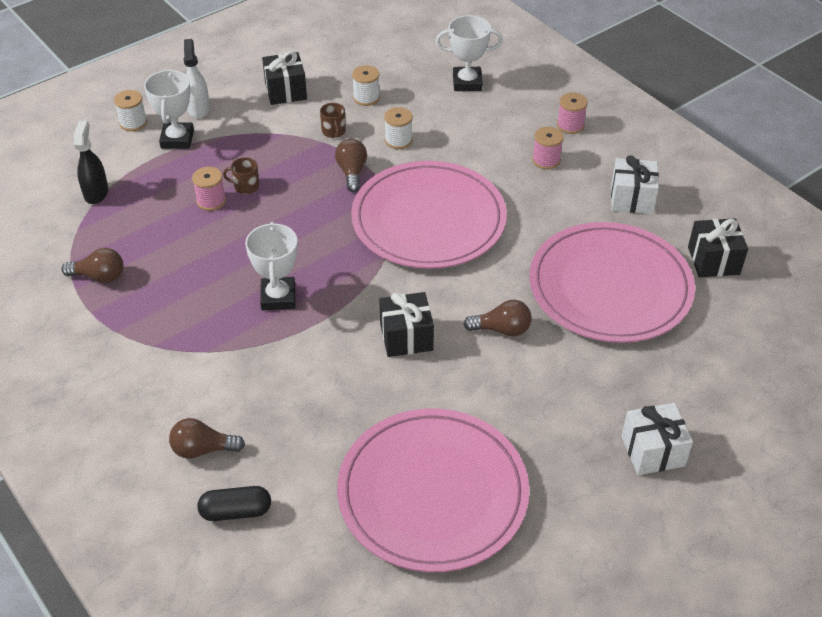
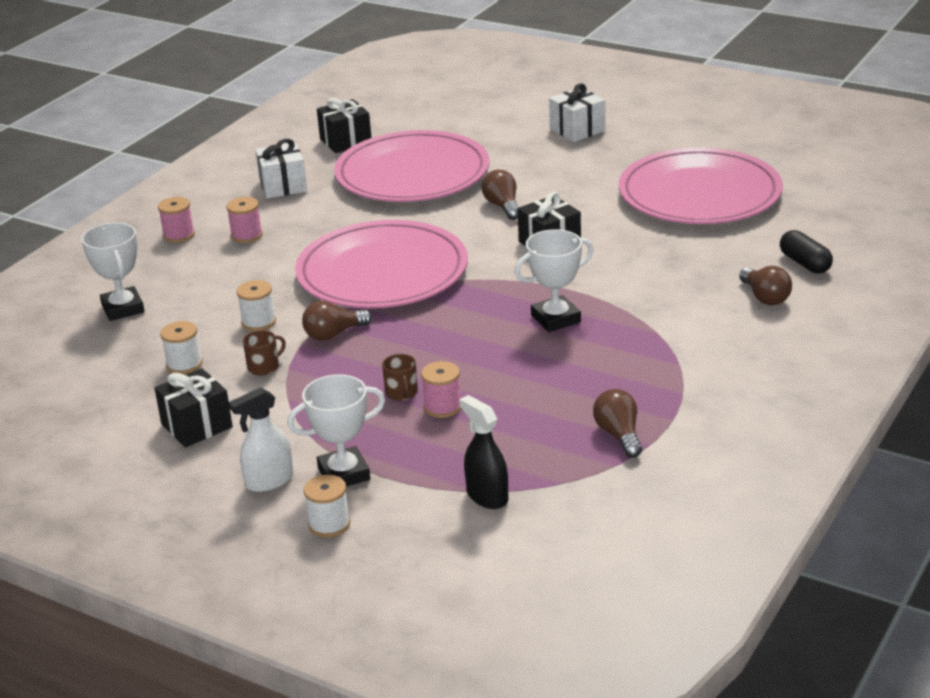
camera: 110 degrees left, 15 degrees down
(96, 193) = (487, 496): black spray bottle -> black spray bottle turned 75 degrees clockwise

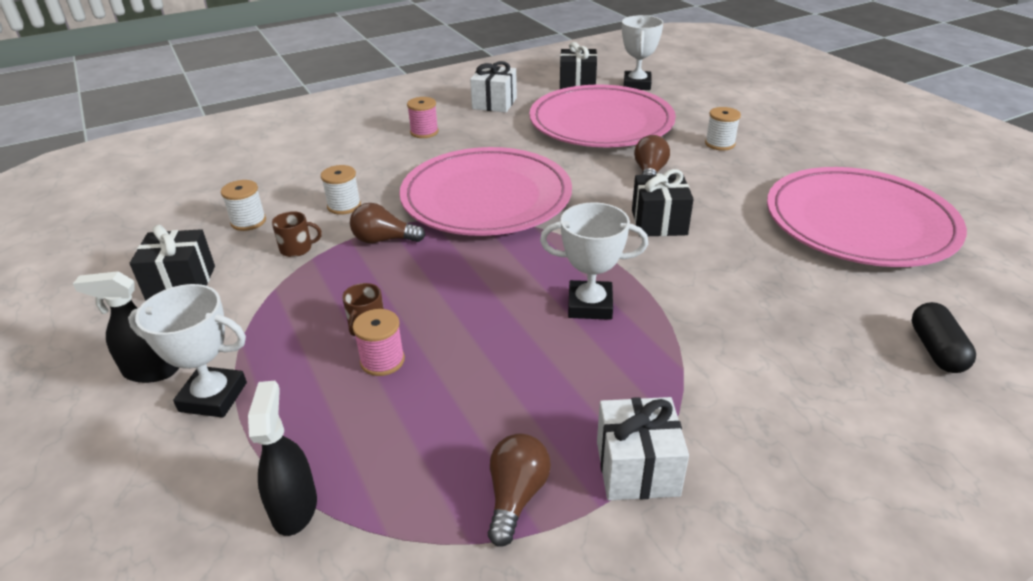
camera: 30 degrees right, 5 degrees up
(123, 308) = (273, 159): white trophy -> white trophy (637, 84)
(179, 235) = (380, 117): pink spool -> none
(269, 481) = (151, 371): white spray bottle -> black spray bottle
(329, 524) = (126, 455): white spool -> white spool (720, 144)
(577, 130) = (781, 126): white gift -> white gift (637, 468)
(765, 297) = (852, 376): brown light bulb -> none

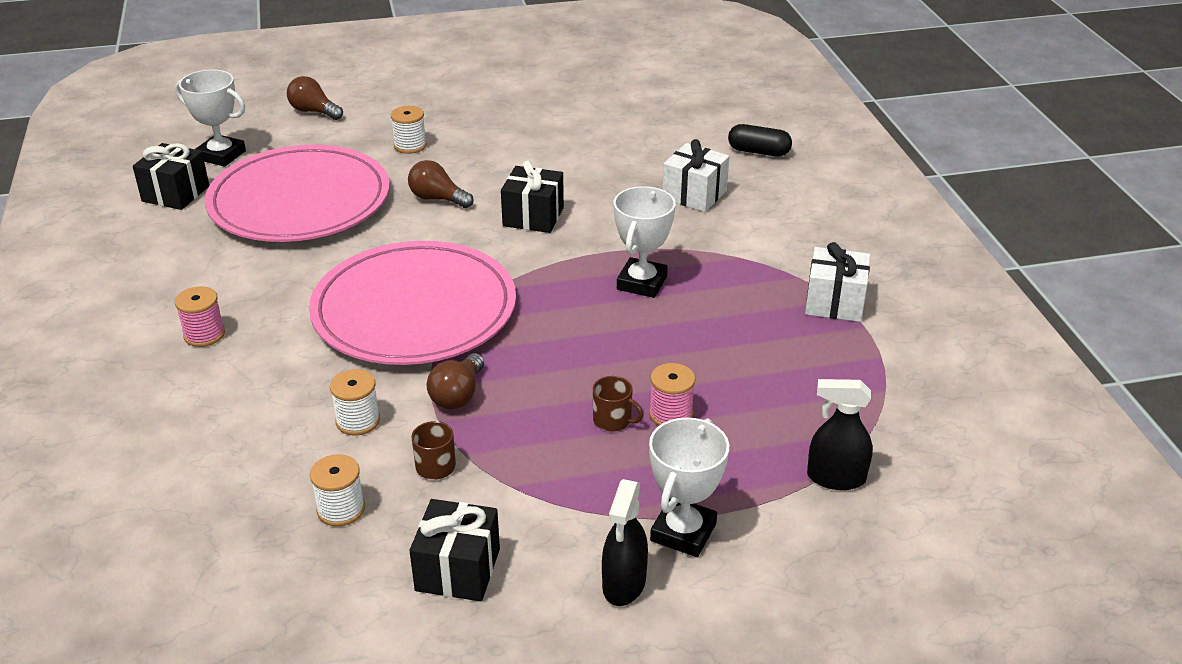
camera: 75 degrees left, 0 degrees up
(494, 103) = (170, 265): white gift -> white gift (694, 195)
(516, 496) = (848, 362): brown light bulb -> brown light bulb (314, 111)
(859, 223) = (593, 125): pink plate -> none

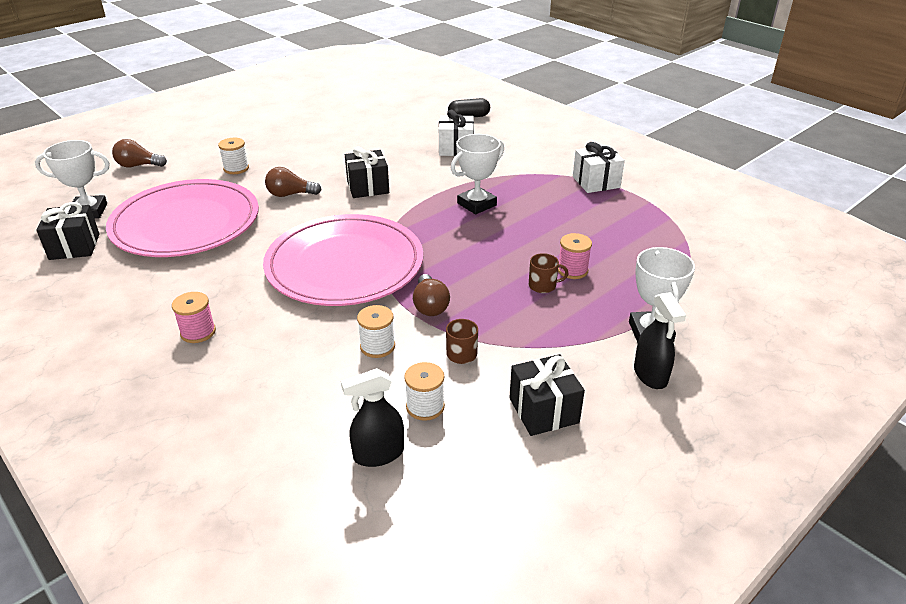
camera: 30 degrees left, 0 degrees up
(642, 283) = (477, 204): white trophy -> white trophy turned 60 degrees clockwise
(835, 478) = (696, 271): black spray bottle -> black spray bottle (378, 454)

